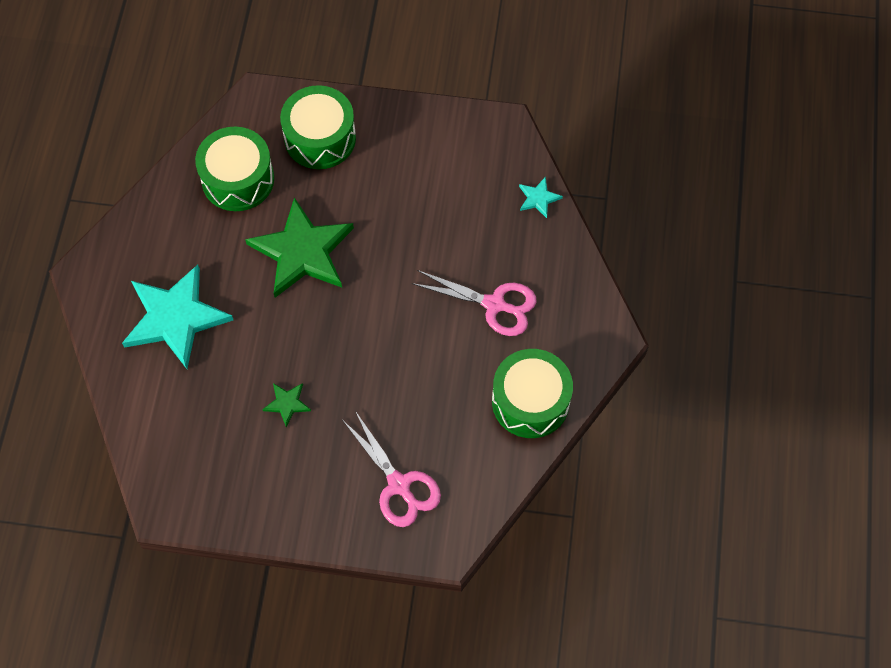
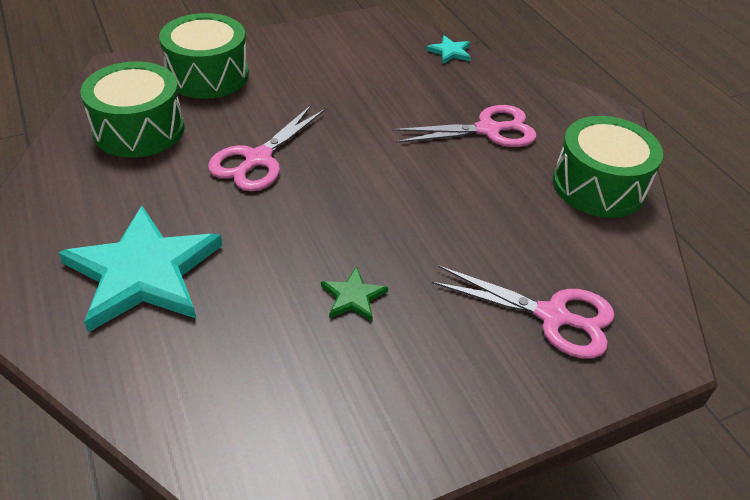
camera: 35 degrees left, 20 degrees down
(302, 251) = (258, 159): green star -> pink scissors

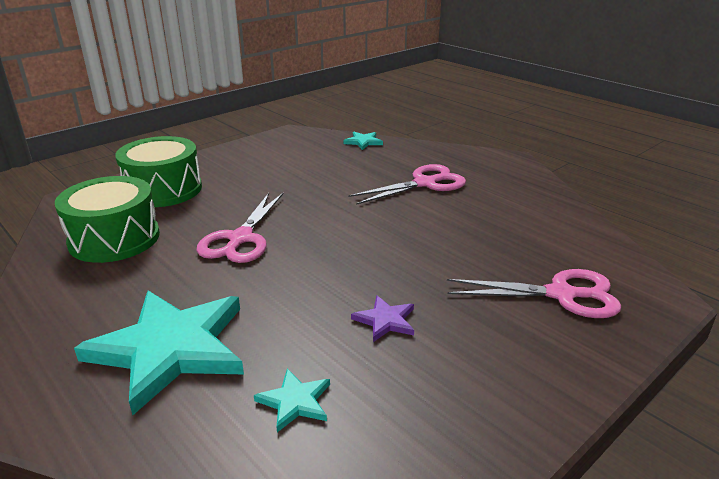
camera: 15 degrees left, 15 degrees down
(228, 360) = (295, 401): none -> turquoise star
(353, 297) = (385, 320): green star -> purple star
(598, 186) = (532, 202): green drum -> none

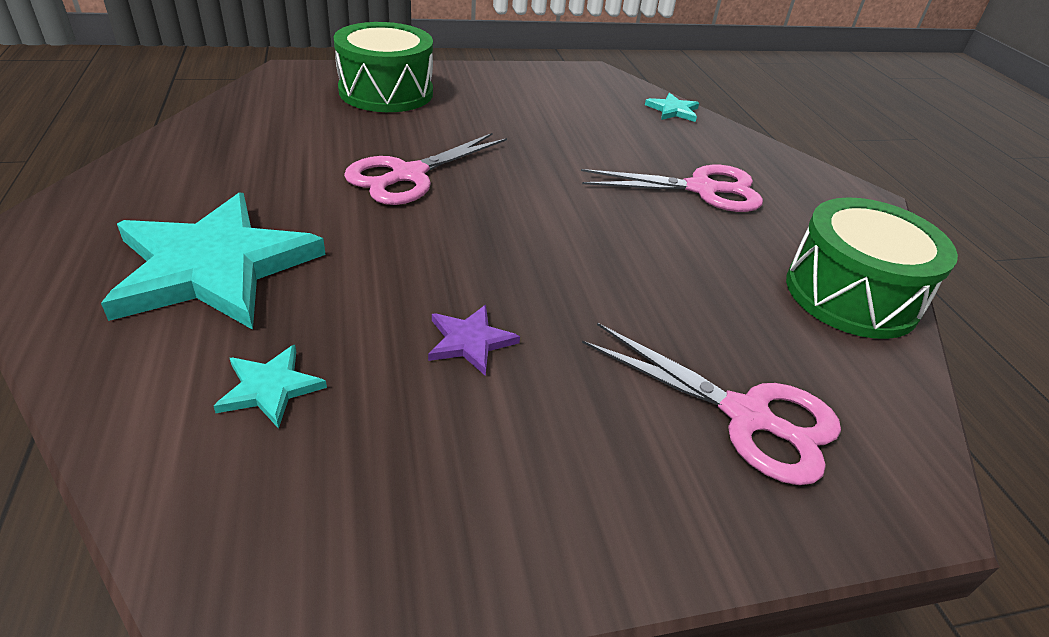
camera: 25 degrees right, 10 degrees up
(114, 238) = (285, 127): green drum -> green drum (851, 294)

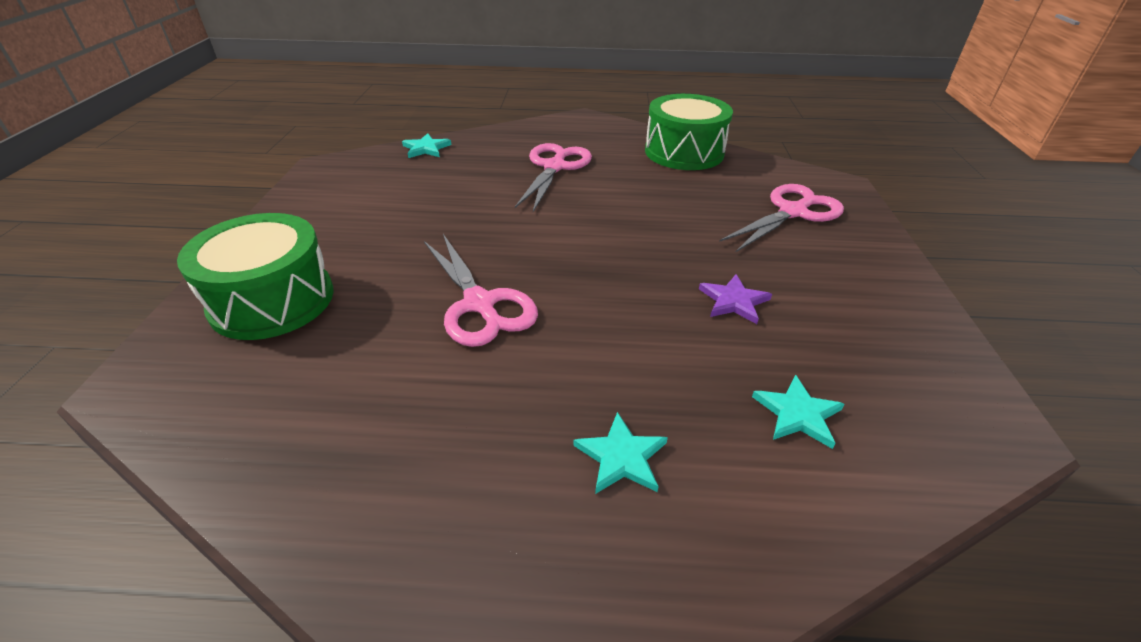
camera: 70 degrees left, 0 degrees up
(214, 267) = (621, 457): turquoise star -> turquoise star, size x0.42

